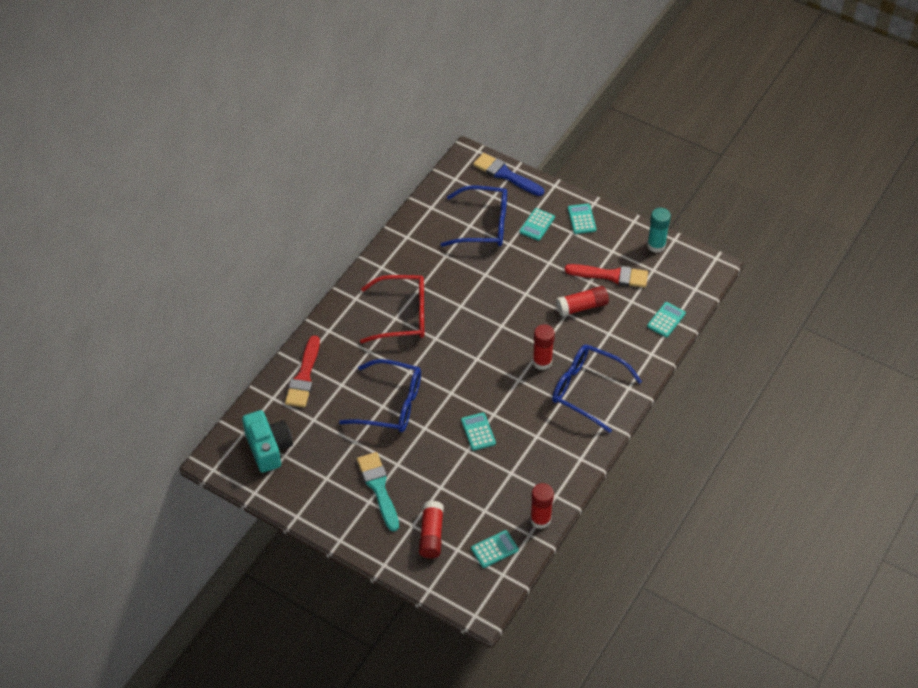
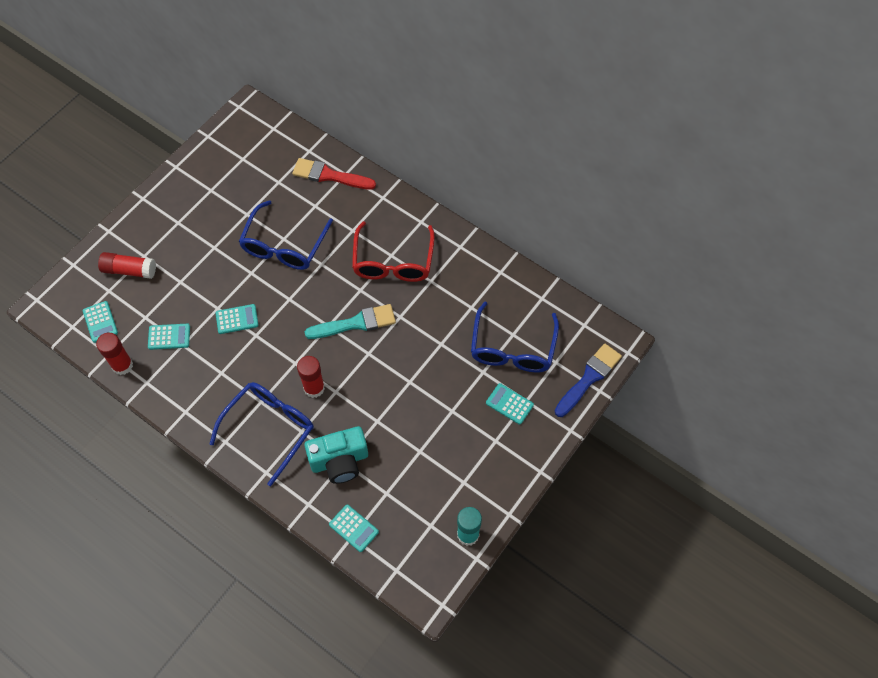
camera: 95 degrees right, 10 degrees up
(268, 448) = (253, 147): turquoise camera -> turquoise camera (339, 461)
(378, 488) = (191, 230): turquoise brush -> turquoise brush (356, 323)
(581, 219) = (515, 454): turquoise calculator -> turquoise calculator (169, 337)
(582, 307) = (384, 438): red glue stick -> none
(611, 276) = (426, 476): red brush -> none

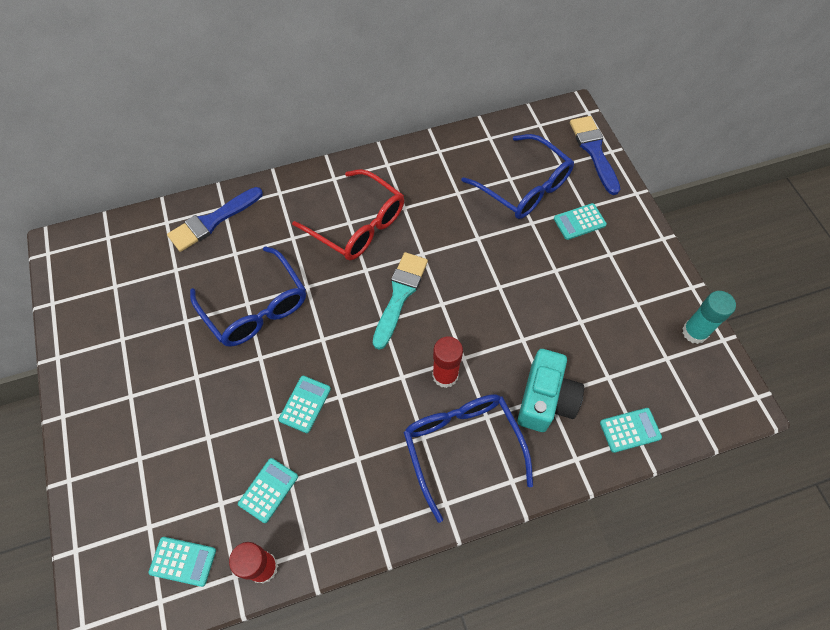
camera: 55 degrees left, 0 degrees up
(129, 270) = (143, 486): red glue stick -> none
(329, 175) = (212, 221): red brush -> blue brush

